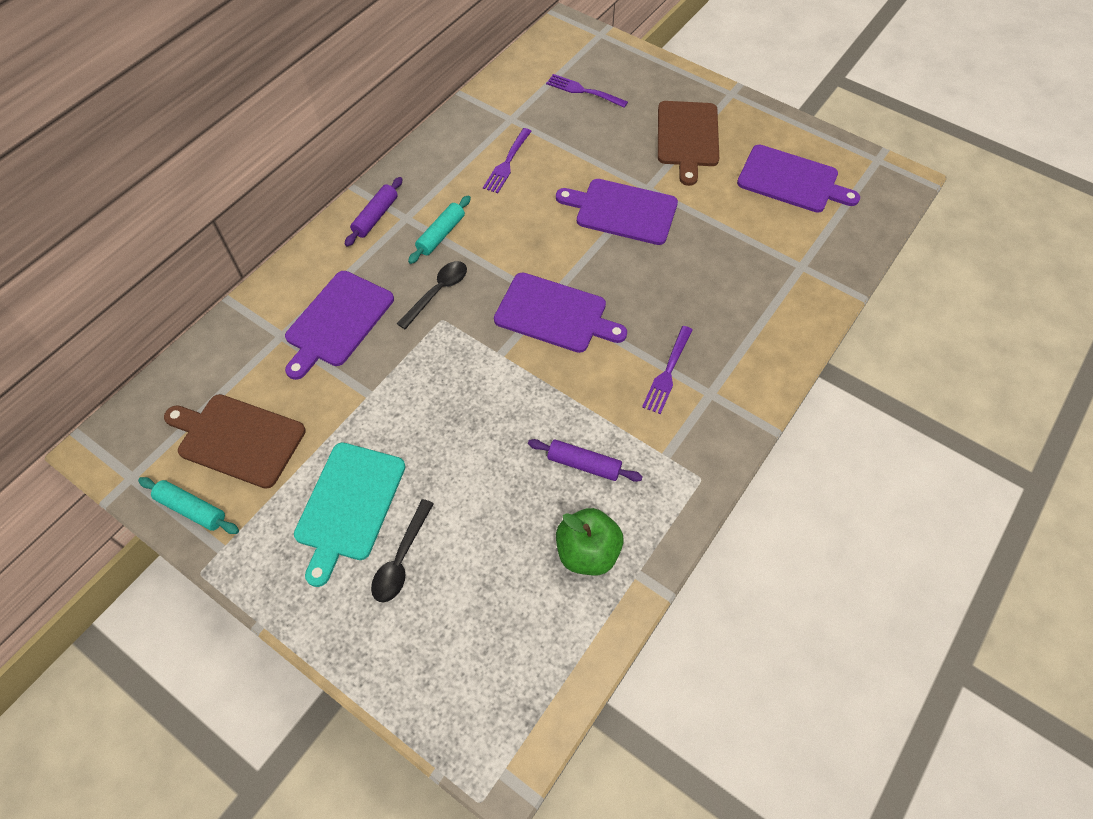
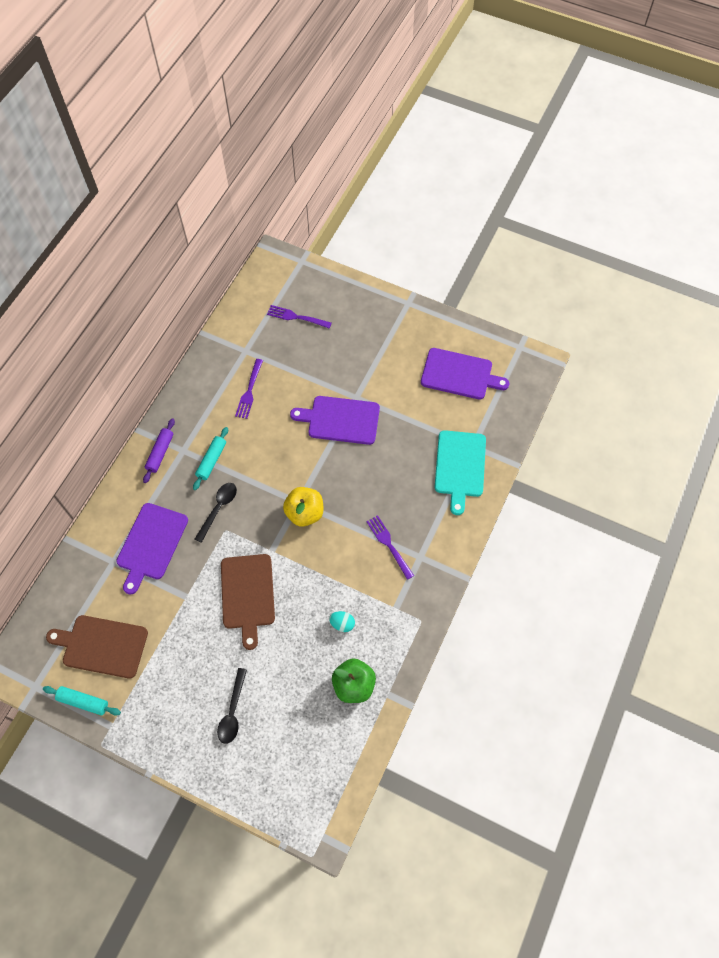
camera: 10 degrees left, 5 degrees up
(349, 505) = (189, 680): turquoise cutting board -> turquoise cutting board (460, 466)
(554, 314) = (304, 513): purple cutting board -> yellow apple
(584, 464) = (342, 624): purple rolling pin -> turquoise egg
(667, 372) = (389, 545): purple fork -> purple fork turned 135 degrees clockwise
(687, 137) = (380, 348): brown cutting board -> brown cutting board (247, 594)

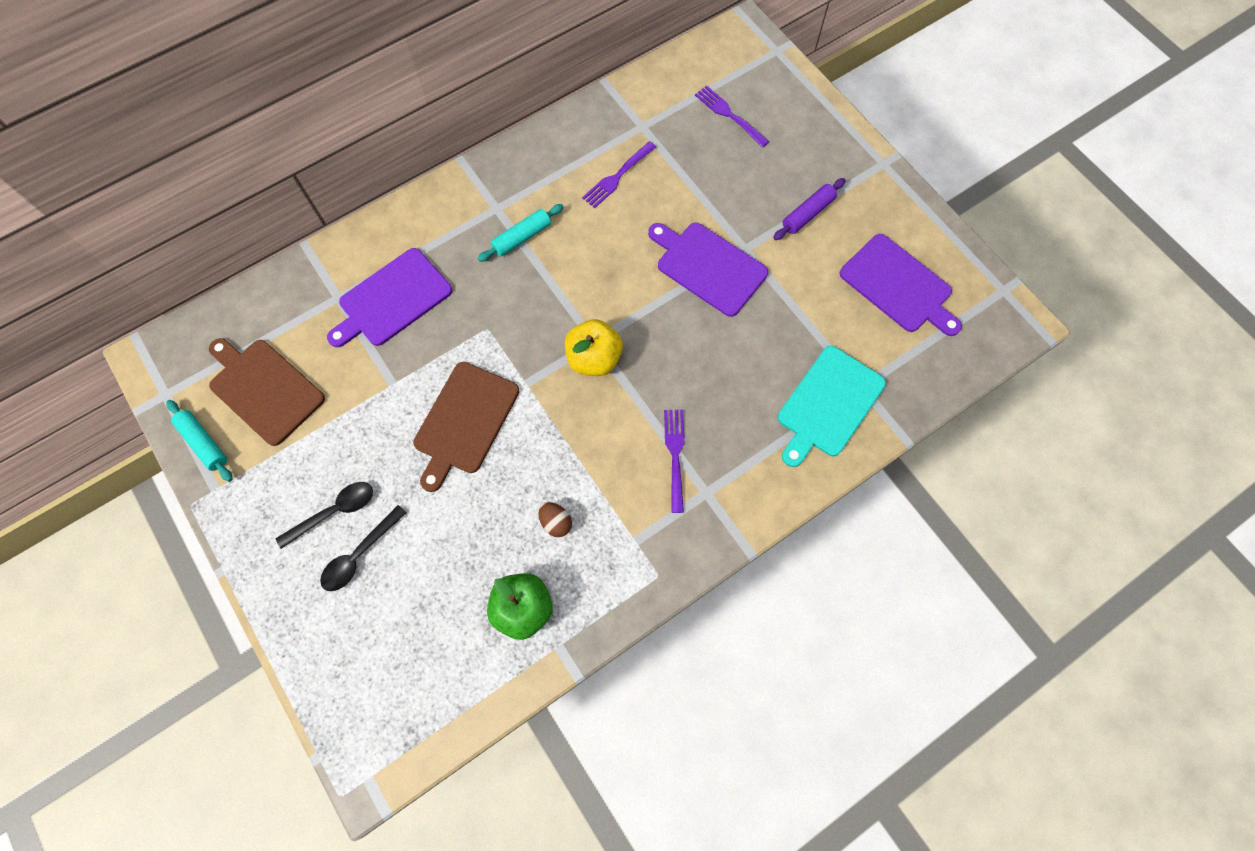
camera: 30 degrees right, 5 degrees up
(160, 453) = (468, 198): purple rolling pin -> purple rolling pin (807, 214)
(218, 509) = (494, 299): black spoon -> black spoon (334, 512)
(342, 624) = (556, 522): turquoise egg -> brown egg

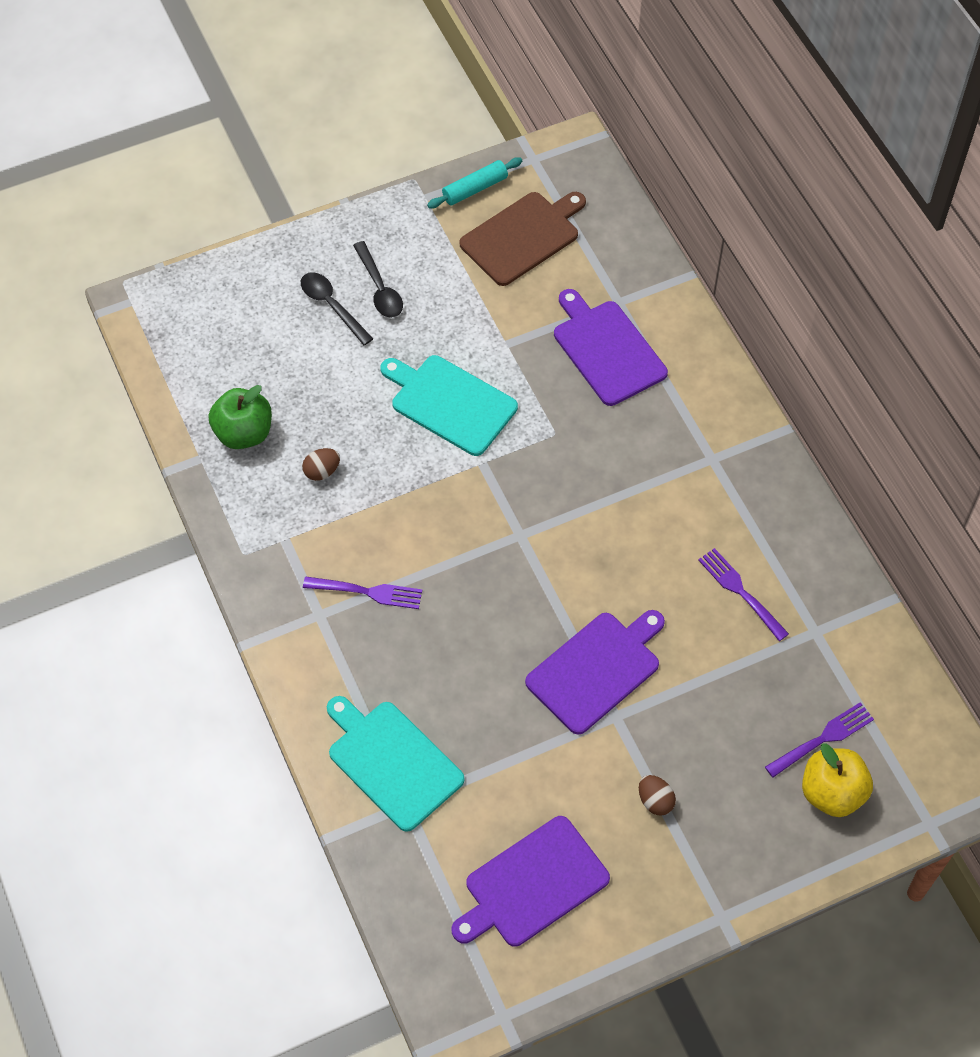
camera: 100 degrees right, 10 degrees down
(464, 421) = (450, 403): brown cutting board -> turquoise cutting board
(522, 237) = (668, 480): turquoise rolling pin -> none
(594, 358) = (498, 531): yellow apple -> yellow apple (832, 793)
(807, 214) = (655, 801): purple rolling pin -> brown egg

